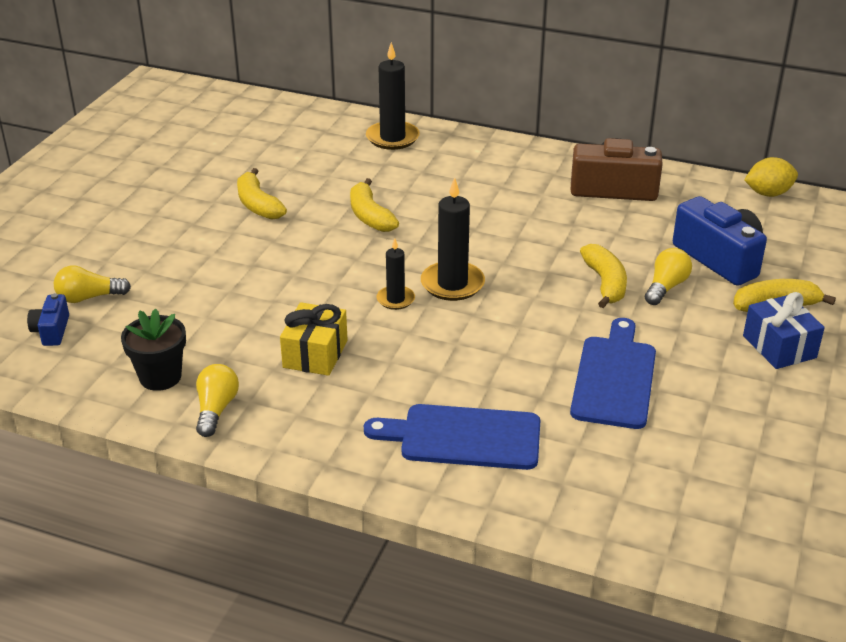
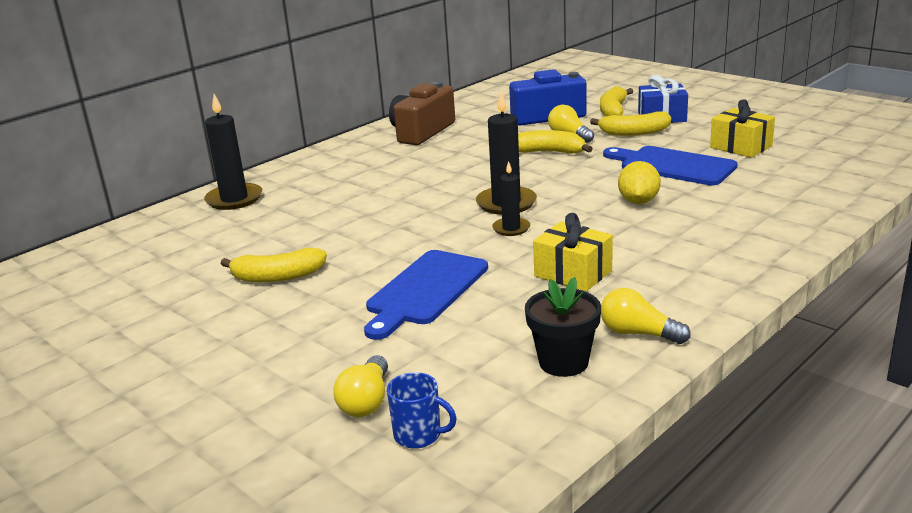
camera: 65 degrees left, 10 degrees down
(52, 331) = (419, 435): blue camera -> blue mug
(370, 216) = (362, 224): yellow banana -> yellow banana (634, 133)
(463, 437) = (726, 225): blue cutting board -> blue cutting board (425, 290)
(711, 425) = (741, 147): none -> yellow gift
(768, 193) = (478, 93): yellow lemon -> yellow lemon (638, 201)

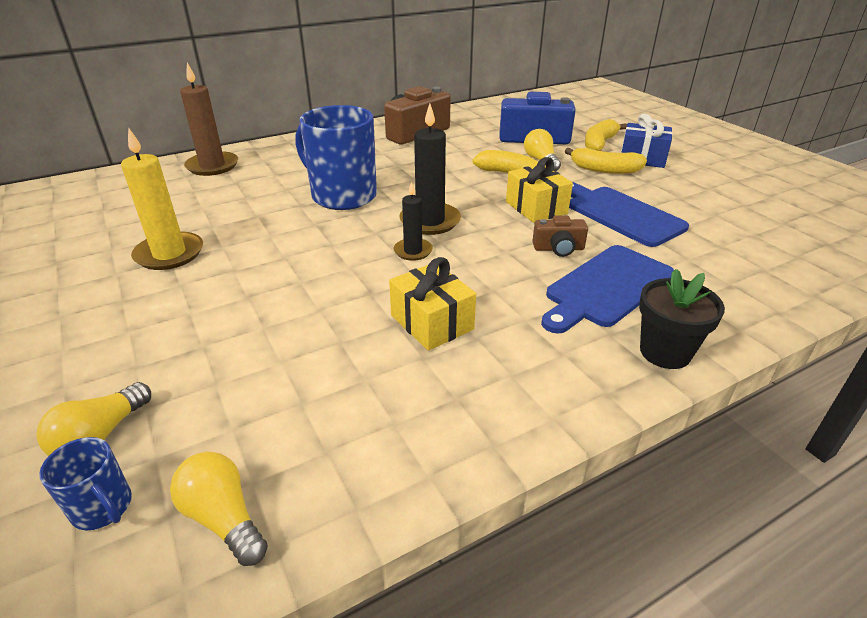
camera: 15 degrees right, 10 degrees up
(234, 199) = (212, 166): black candle -> brown candle
(277, 277) = (169, 254): yellow banana -> yellow candle
(401, 199) = (342, 196): none -> blue mug
(425, 290) = (277, 305): blue cutting board -> blue cutting board (607, 287)
(563, 362) = (332, 447): black flower pot -> black flower pot (665, 352)
(638, 201) = (558, 249): yellow lemon -> brown camera
(638, 333) = (443, 429): yellow light bulb -> yellow light bulb (224, 518)
(741, 147) = (705, 207): yellow gift -> yellow gift (536, 208)

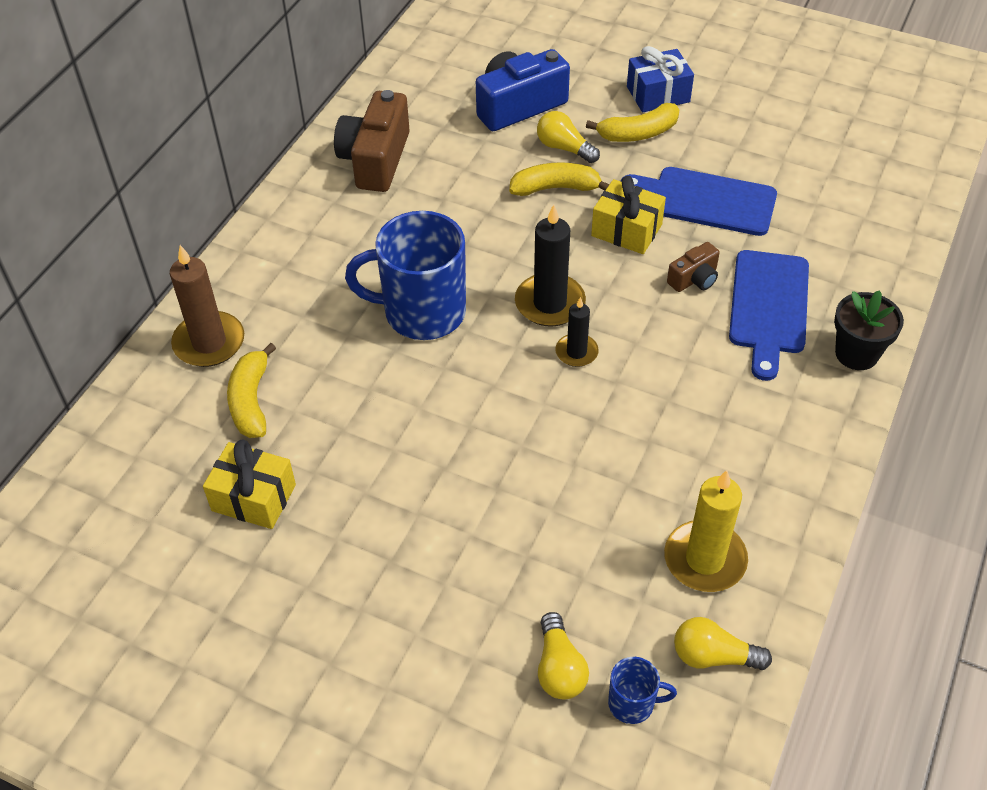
camera: 35 degrees left, 15 degrees up
(169, 254) = (354, 487): yellow candle -> yellow candle (705, 559)
(432, 322) = (675, 423): yellow gift -> yellow gift (254, 497)
(599, 143) = (595, 85): yellow banana -> yellow banana (251, 401)

